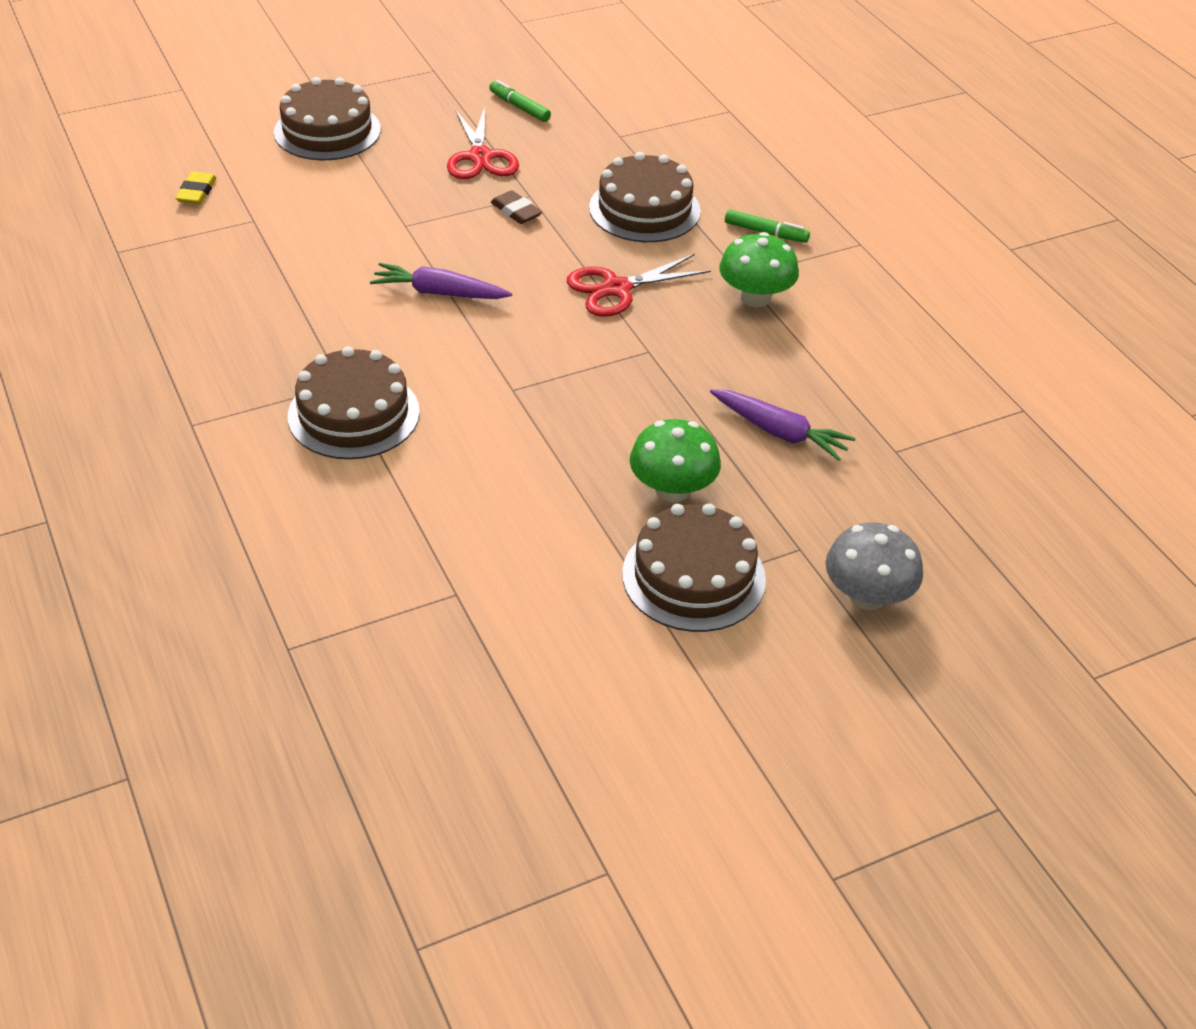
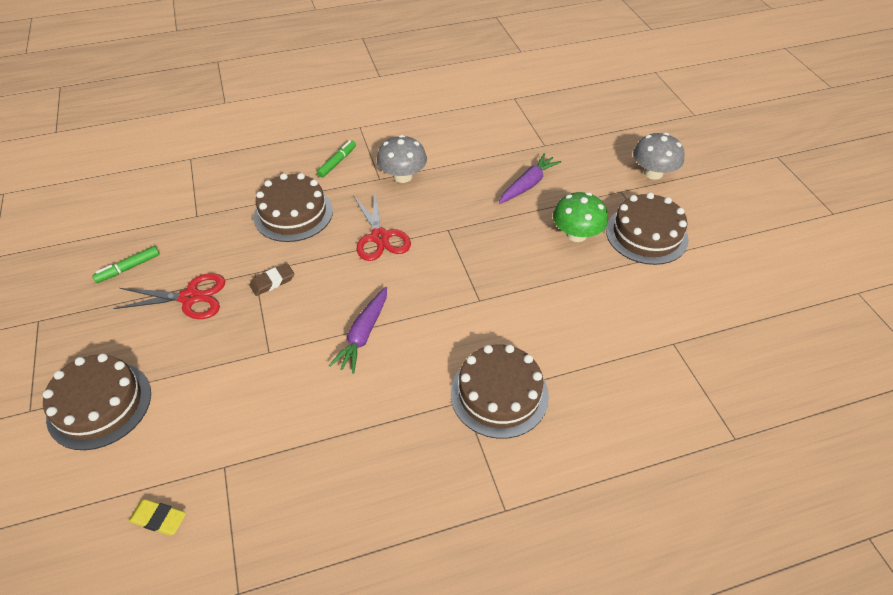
camera: 80 degrees left, 5 degrees up
(755, 297) = (402, 176): green mushroom -> grey mushroom

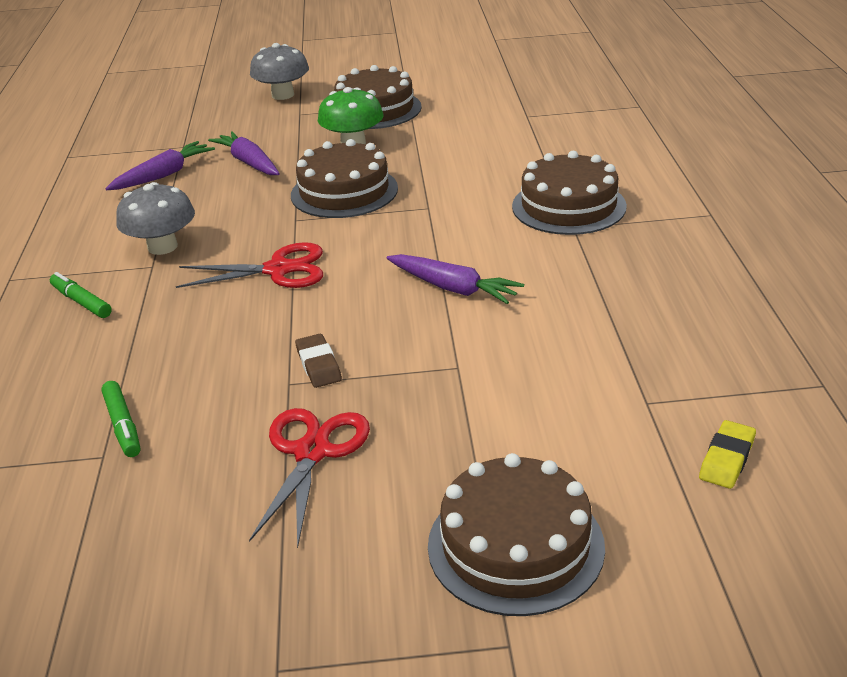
camera: 75 degrees left, 15 degrees down
(128, 268) = (195, 539): green marker -> green marker (123, 425)
(293, 213) = (174, 345): brown cake -> brown cake (344, 192)
(498, 148) = (163, 175): none -> purple carrot

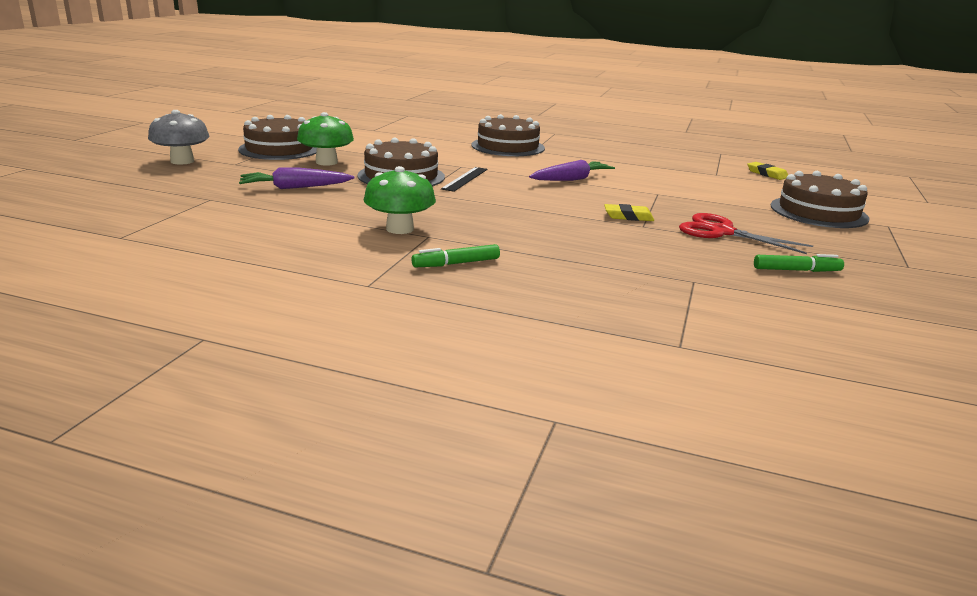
camera: 70 degrees left, 10 degrees down
(123, 425) = (659, 271): green marker -> green marker (796, 270)
(162, 247) = (400, 229): grey mushroom -> green mushroom
(163, 175) = (258, 212): purple carrot -> none
(279, 270) = (492, 206): red scissors -> none
(319, 365) = (628, 216): brown eraser -> yellow eraser
(373, 225) = (465, 179): none -> black ruler

